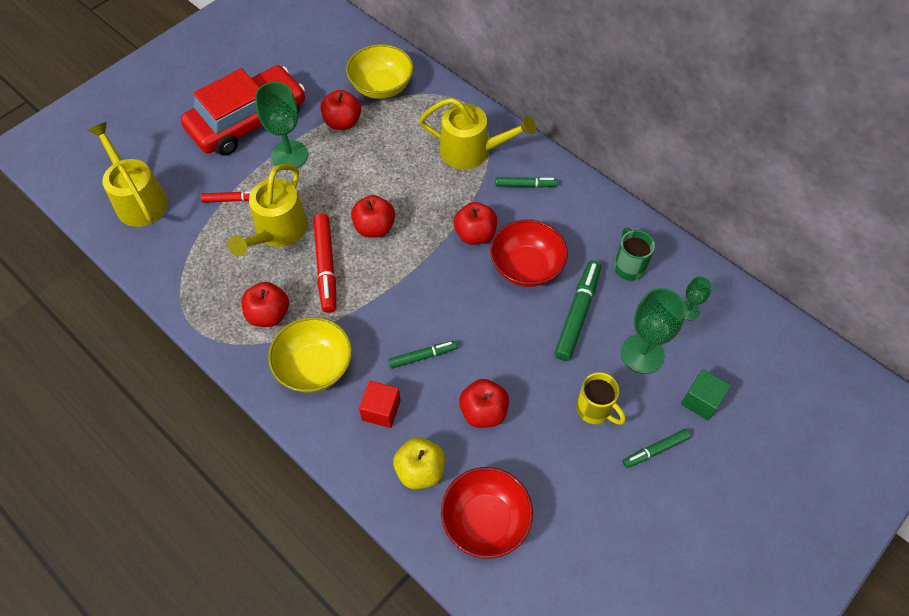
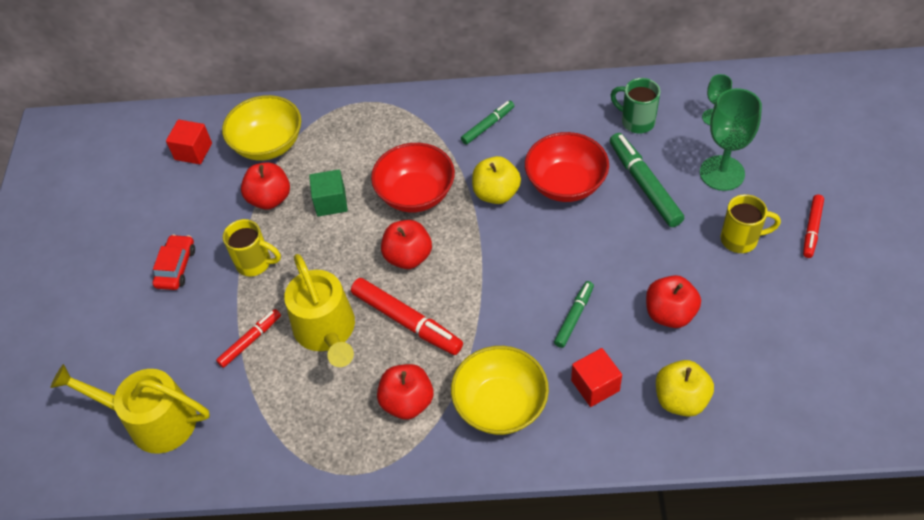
camera: 40 degrees left, 5 degrees down
(248, 121) = (176, 267): red car -> red car, size x0.42
(289, 155) = (255, 263): green goblet -> yellow mug
(336, 57) = (193, 151): none -> red cube
(471, 151) = (412, 135): yellow watering can -> none
(475, 234) = (496, 193): red apple -> yellow apple
(485, 520) = (769, 386): red bowl -> red bowl (416, 194)
(655, 450) = (812, 229): green marker -> red marker
(701, 401) = (797, 170): green cube -> green cube (331, 202)

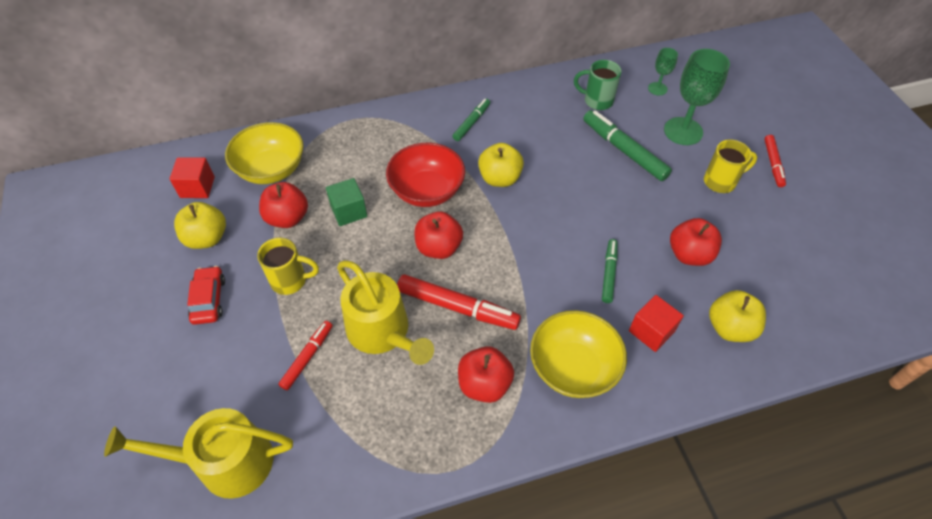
camera: 20 degrees left, 0 degrees up
(189, 206) = (207, 238): none -> yellow apple
(565, 184) = (557, 160): red bowl -> none

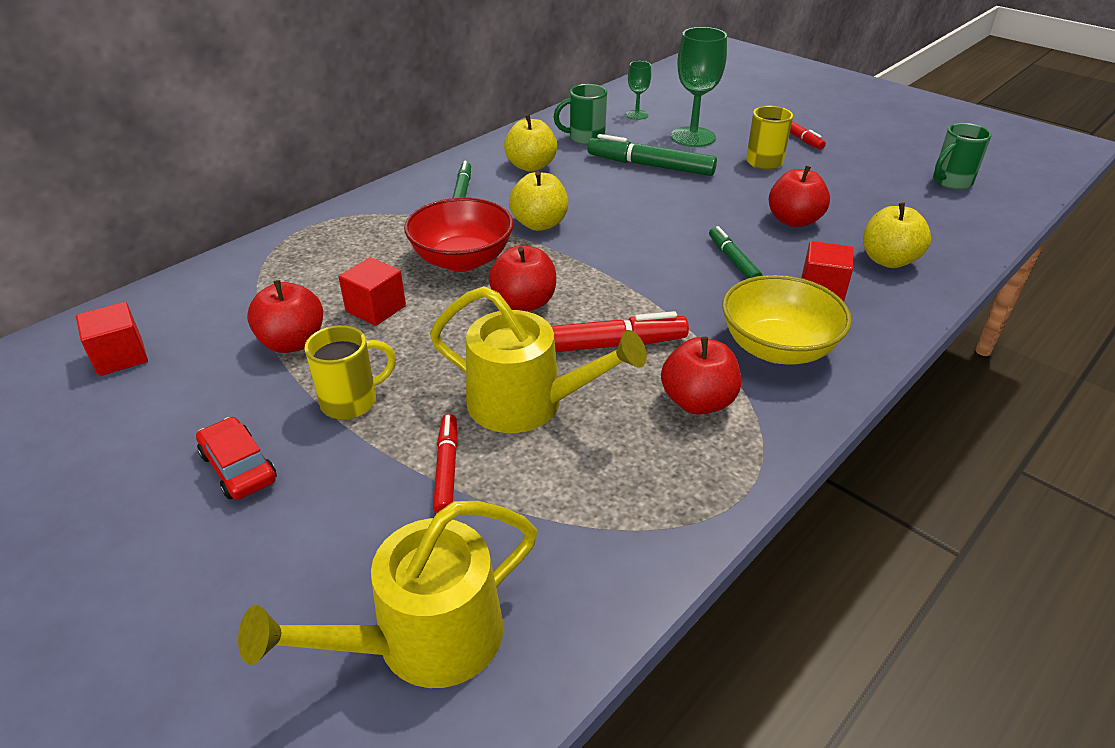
camera: 30 degrees left, 15 degrees down
(207, 238) = (180, 404): yellow apple -> yellow apple (531, 166)
(271, 169) = (227, 304): yellow bowl -> none
(349, 211) = (376, 309): green cube -> red cube
(866, 270) = (951, 182): none -> green mug

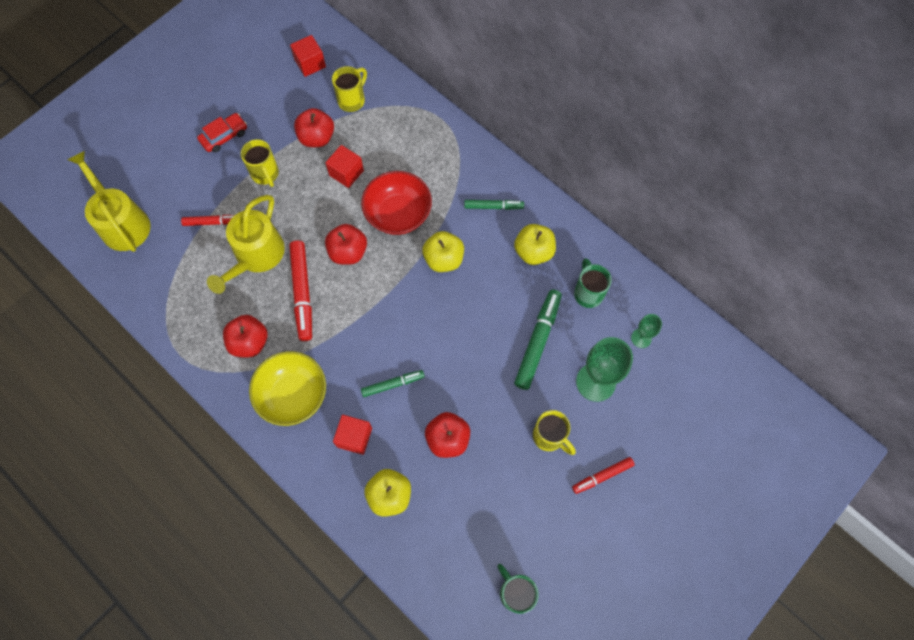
camera: 90 degrees right, 30 degrees up
(230, 307) = (352, 100): none -> yellow mug

